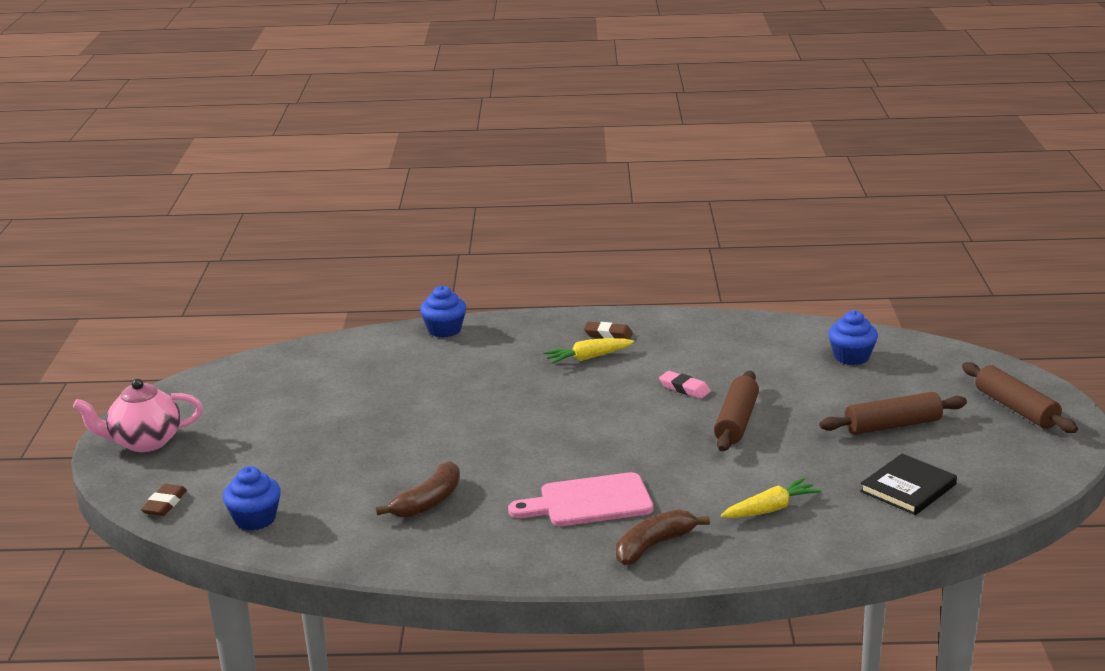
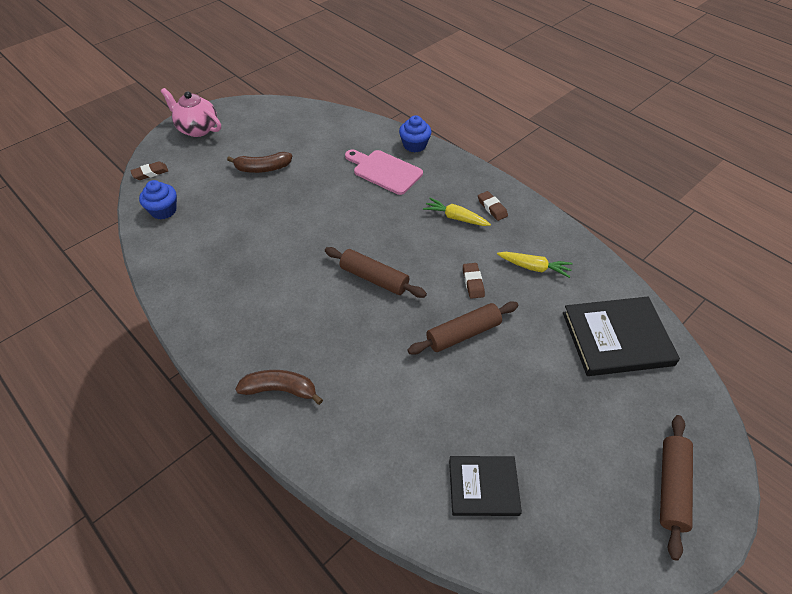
camera: 45 degrees right, 25 degrees up
(428, 502) = (236, 260): brown banana -> brown banana (262, 168)
(589, 502) = (300, 326): pink cutting board -> pink cutting board (384, 171)
(684, 388) = (473, 282): pink eraser -> brown eraser
(771, 509) = (378, 422): yellow carrot -> yellow carrot (534, 268)
(851, 357) = (617, 338): blue cupcake -> black book
(892, 425) = (555, 422): brown rolling pin -> brown rolling pin (374, 278)

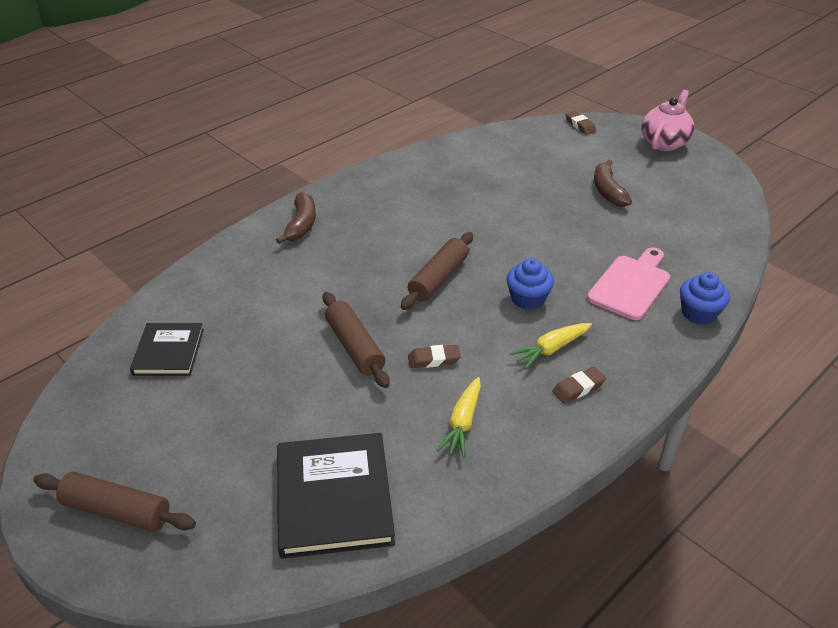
camera: 90 degrees right, 10 degrees down
(163, 210) = (525, 139): blue cupcake -> blue cupcake (527, 299)
(455, 217) = (551, 349): yellow carrot -> yellow carrot turned 150 degrees counterclockwise

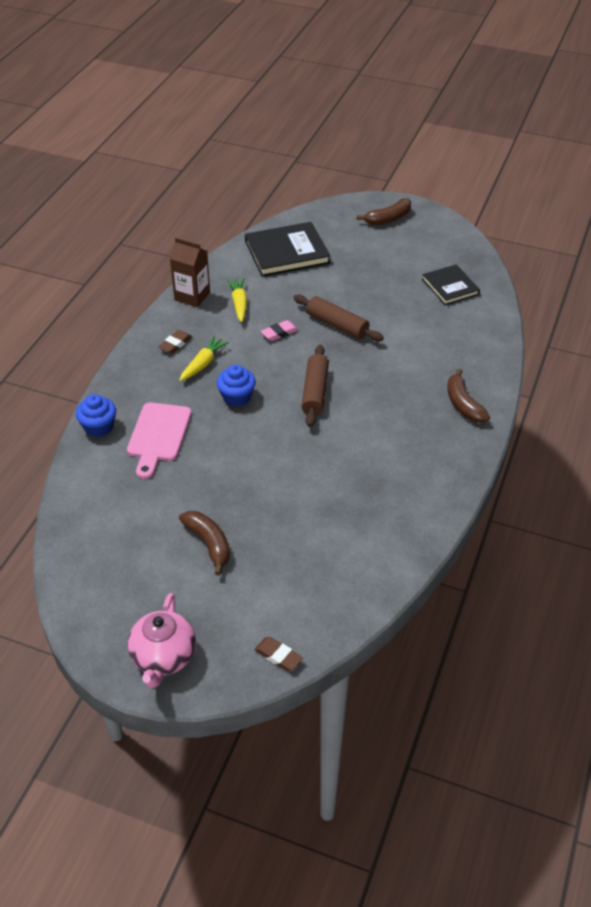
camera: 155 degrees right, 5 degrees up
(117, 511) = (388, 219): brown rolling pin -> brown banana
(334, 497) = (287, 252): black book -> black book turned 75 degrees counterclockwise
(434, 359) = (279, 333): brown eraser -> pink eraser
(526, 461) = (192, 296): none -> brown carton

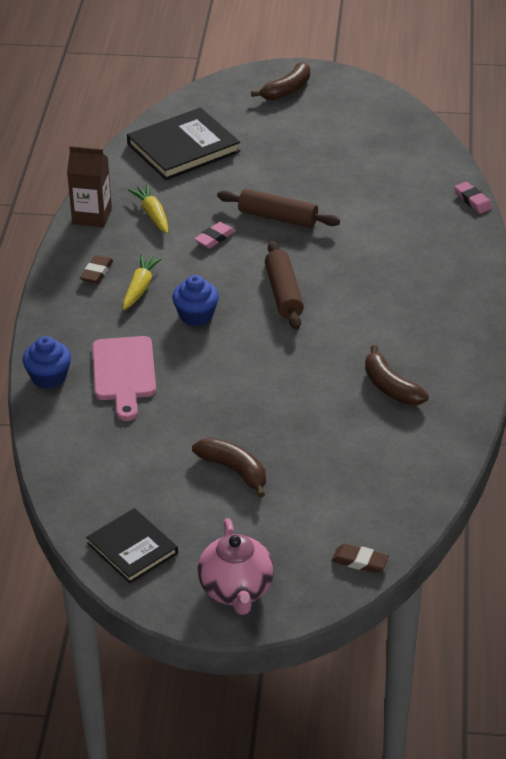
camera: 15 degrees left, 5 degrees down
(450, 287) = (390, 154): black book -> black book (132, 548)
(463, 404) = (454, 275): brown banana -> brown banana (390, 387)
(504, 340) = (473, 200): none -> pink eraser

